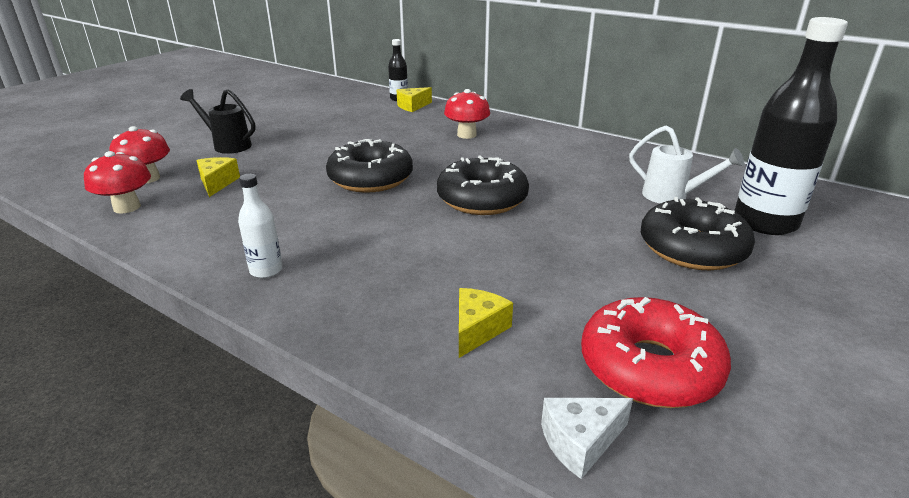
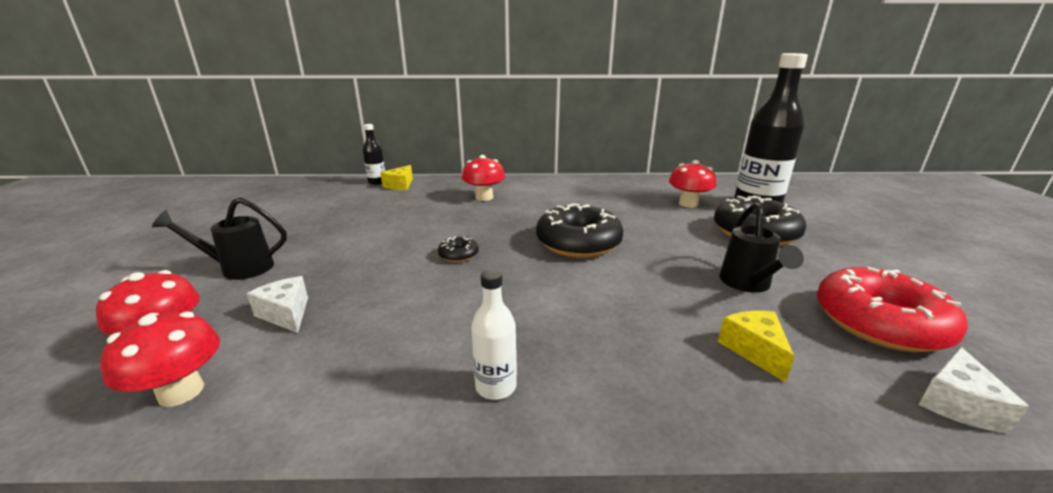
camera: 35 degrees left, 5 degrees down
(217, 183) = (286, 313): yellow cheese -> white cheese
(370, 178) = (458, 255): black donut -> black donut, size x0.45
(577, 287) = (748, 285): none -> black watering can
(672, 197) = (688, 204): white watering can -> red mushroom

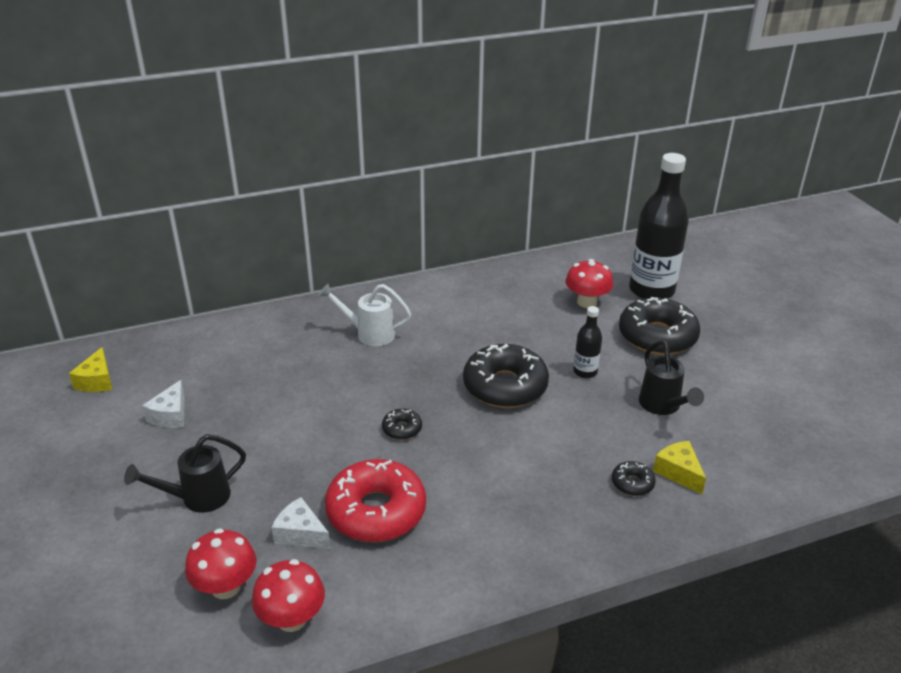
camera: 20 degrees left, 10 degrees up
(377, 182) = (217, 330): black bottle -> black bottle (585, 372)
(400, 185) = (252, 331): yellow cheese -> yellow cheese (97, 381)
(484, 197) = (368, 334): red mushroom -> white watering can
(496, 387) = (517, 550): white bottle -> none
(685, 348) = (632, 483): none -> black donut
(879, 323) = (758, 424): red donut -> red donut (376, 511)
(957, 403) = (800, 482): white cheese -> white cheese (170, 415)

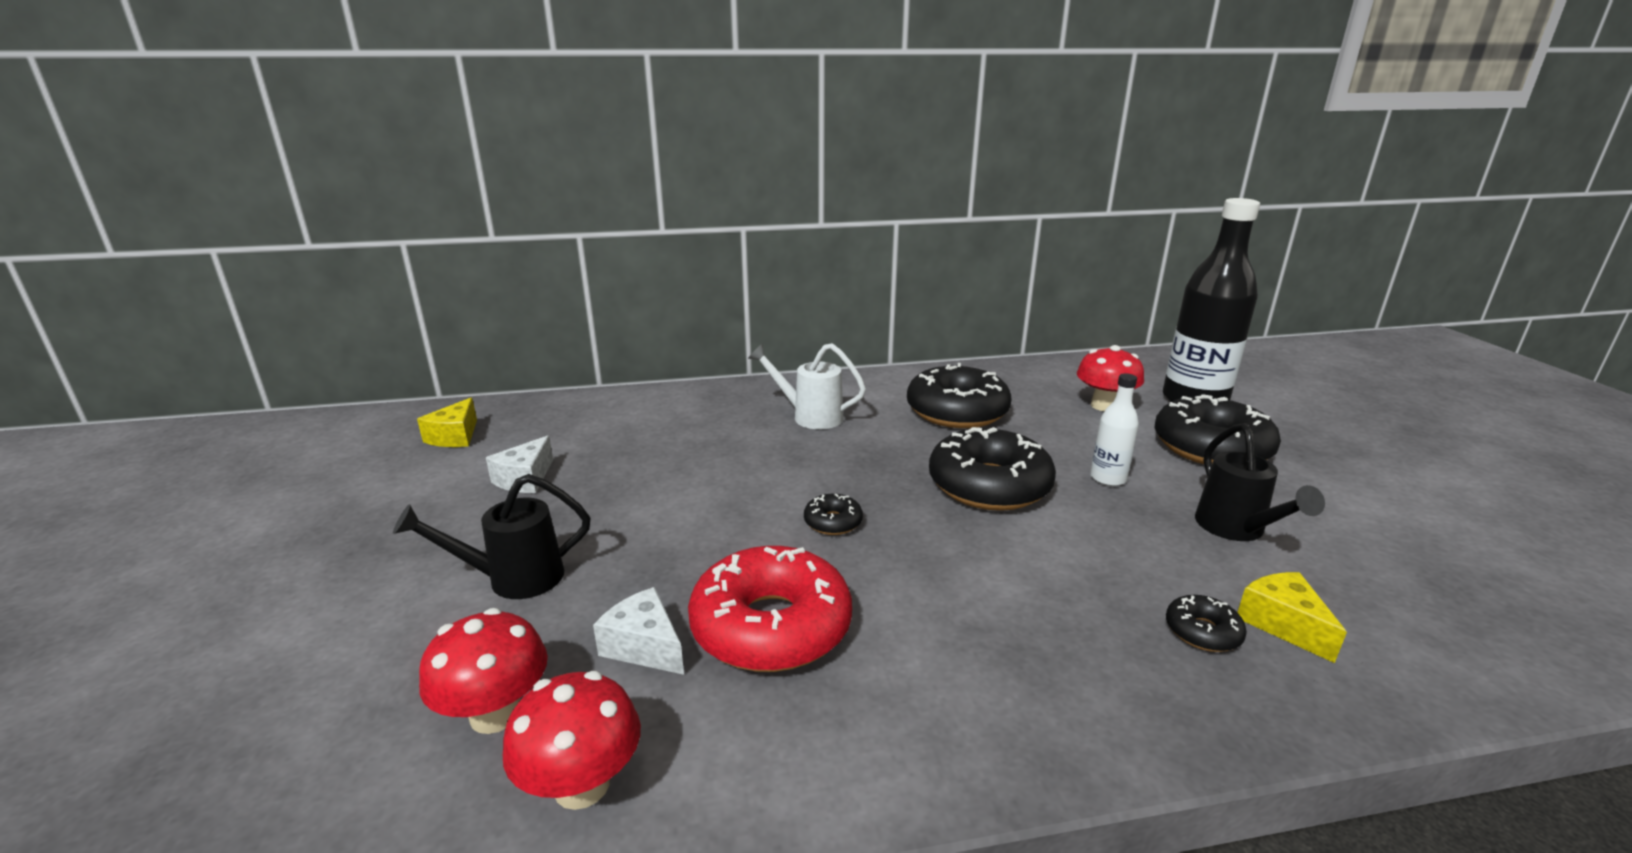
camera: 10 degrees right, 10 degrees down
(479, 318) = (957, 411): none -> black donut
(585, 372) = (1108, 478): black bottle -> white bottle

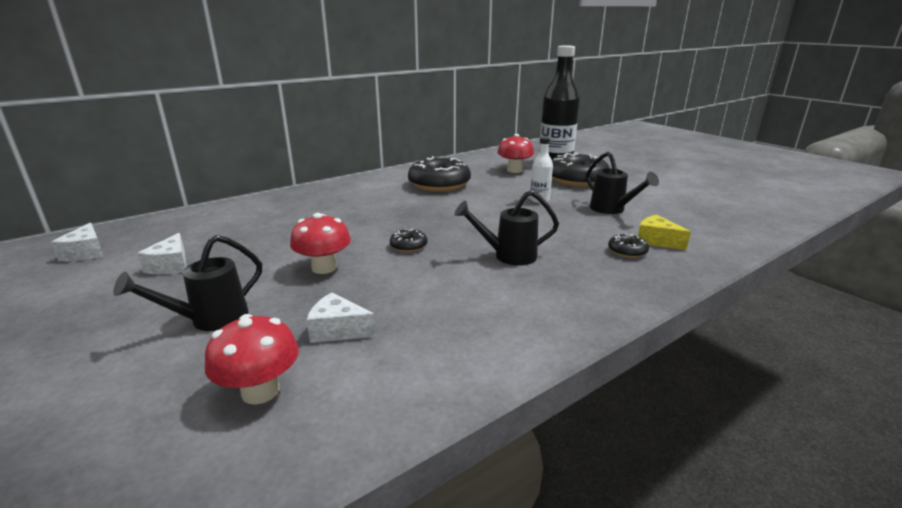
camera: 25 degrees left, 0 degrees up
(455, 436) = (86, 253): yellow cheese -> white cheese
(582, 785) = (354, 406): red mushroom -> red mushroom (324, 268)
(771, 626) = (411, 301): red donut -> none
(809, 416) = (352, 199): white watering can -> none
(974, 582) = (507, 256): none -> black watering can
(989, 485) = (482, 213): black donut -> none

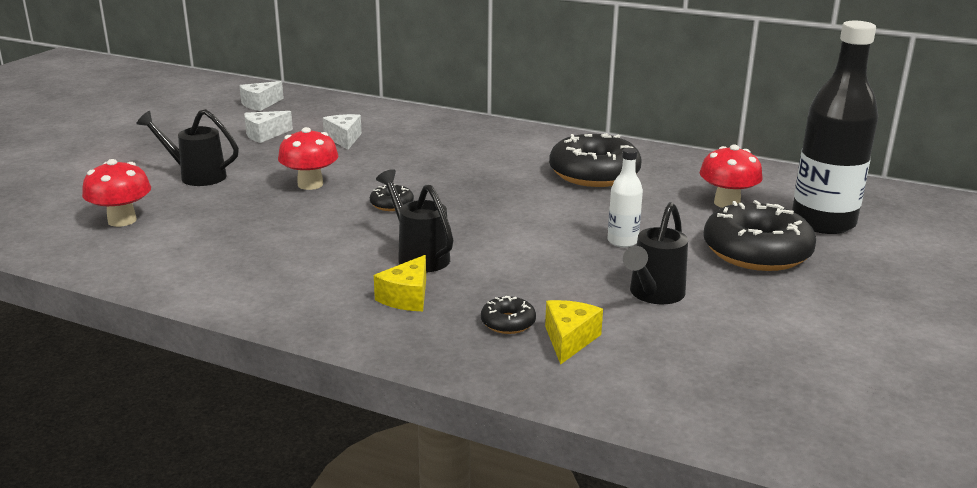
camera: 60 degrees right, 0 degrees up
(338, 330) = (212, 220): white cheese -> white cheese (344, 139)
(571, 274) = (407, 297): none -> yellow cheese

